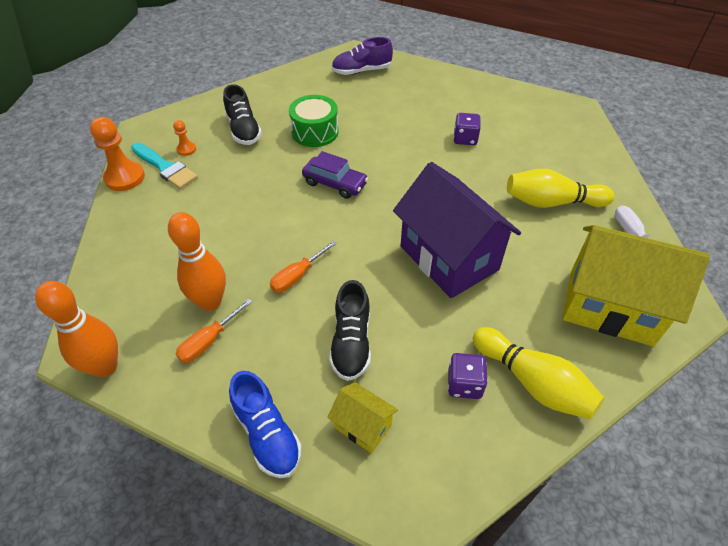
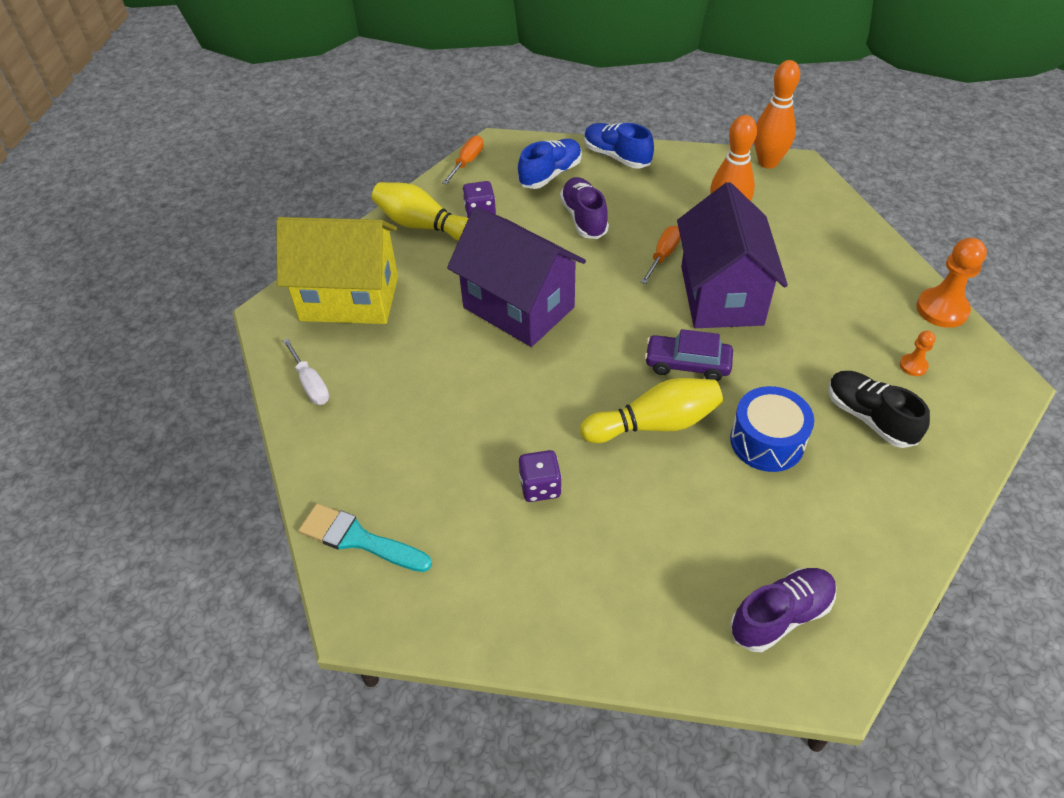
camera: 165 degrees right, 0 degrees up
(165, 167) = (910, 334): turquoise brush -> turquoise brush (358, 539)
(209, 341) = (702, 193): orange screwdriver -> orange screwdriver (467, 162)
(274, 227) = (721, 295): none -> purple house
(315, 132) = (767, 441): green drum -> blue drum
(351, 342) = (584, 218): black shoe -> purple shoe
(363, 426) = (550, 174): yellow house -> blue shoe
(551, 202) = (406, 405): yellow bowling pin -> yellow bowling pin (654, 424)

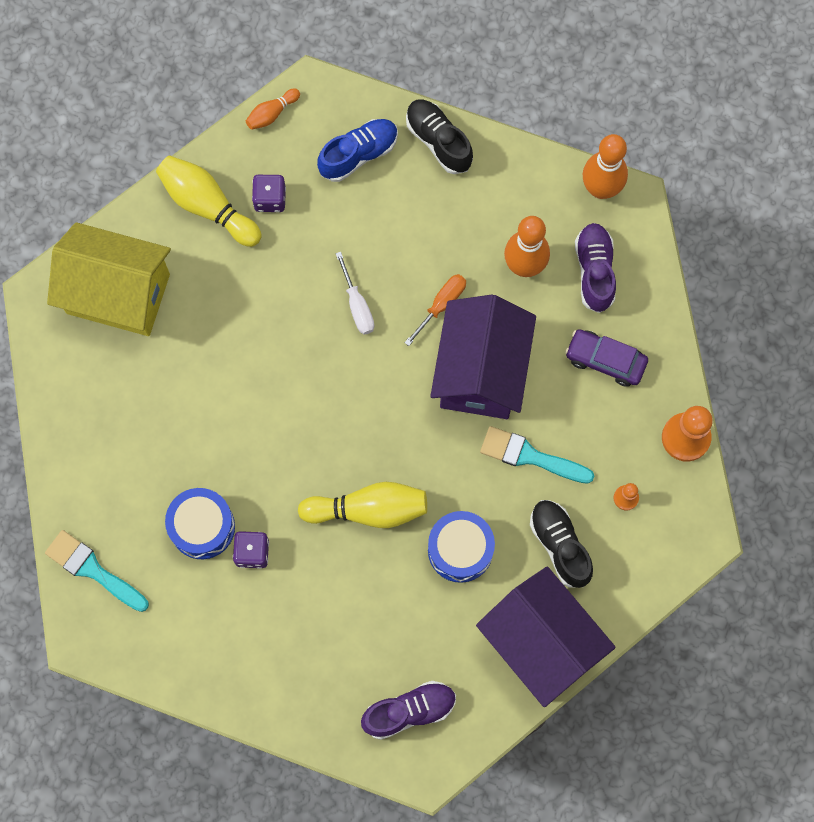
camera: 10 degrees right, 25 degrees up
(310, 383) = (69, 394): white screwdriver -> white screwdriver (357, 305)
(467, 162) = (272, 113): orange screwdriver -> orange bowling pin
(477, 473) = (202, 527): none -> blue drum
(518, 307) = (280, 343): purple house -> purple house (541, 643)
(584, 218) = (376, 232): purple shoe -> purple shoe (594, 271)
(616, 156) = (438, 141): blue shoe -> black shoe
(687, 364) = (419, 449): purple car -> purple car (605, 360)
(800, 350) = (530, 456): none -> turquoise brush

